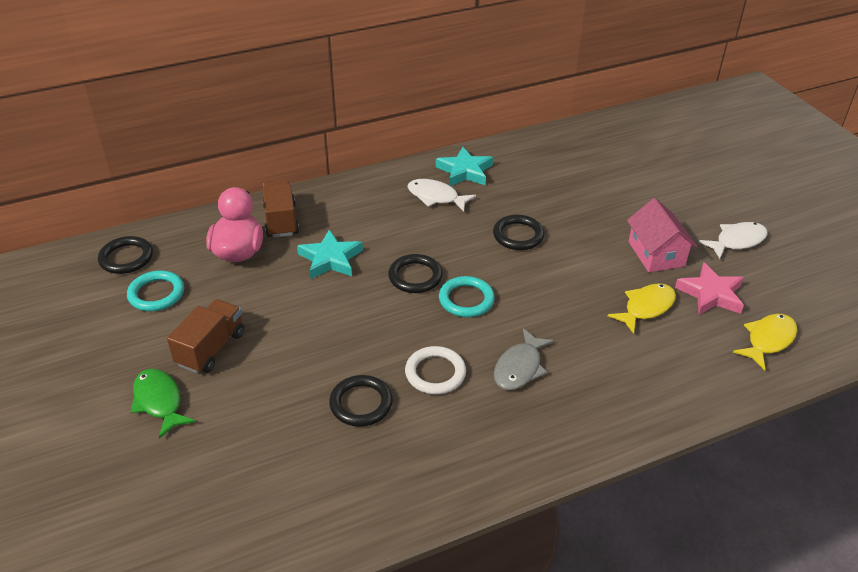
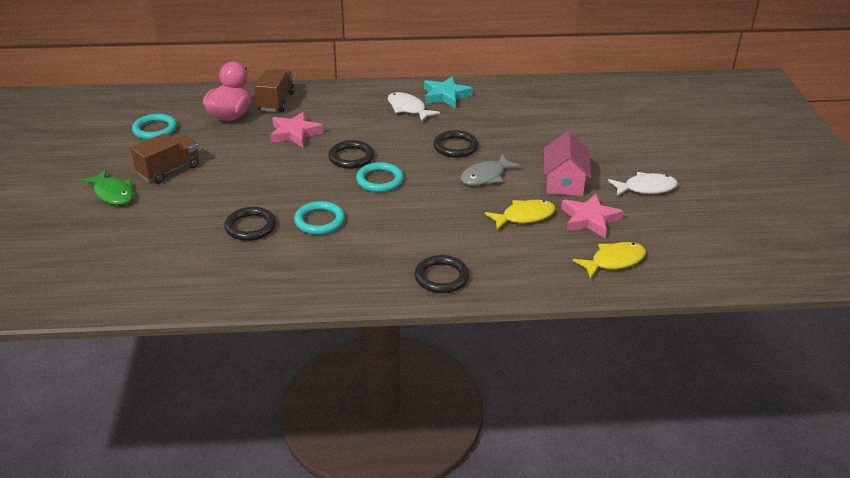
camera: 20 degrees right, 5 degrees down
(126, 258) = (149, 104): black ring -> black ring (441, 277)
(159, 402) = (113, 193): green fish -> green fish turned 150 degrees clockwise
(330, 259) = (295, 133): turquoise star -> pink star
(435, 373) = (319, 221): white ring -> turquoise ring
(519, 367) = (387, 232): grey fish -> grey fish (486, 176)

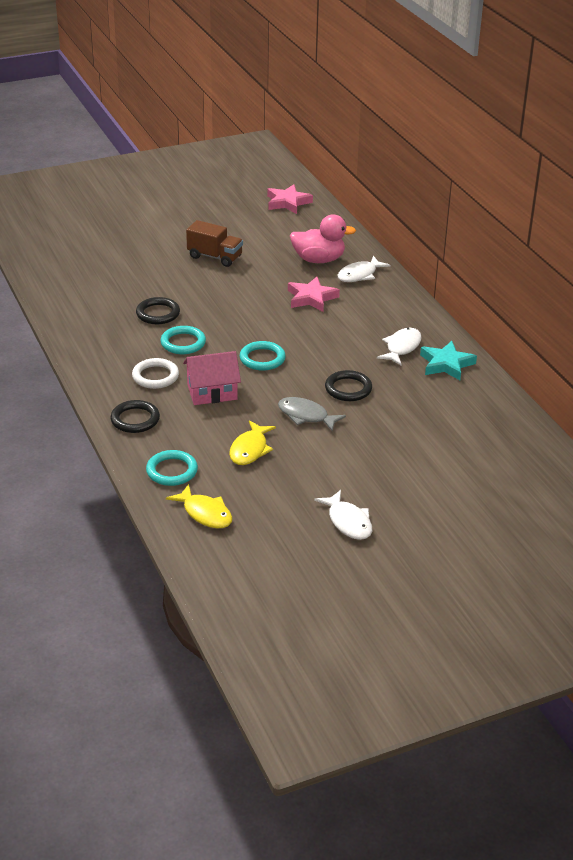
camera: 70 degrees right, 0 degrees up
(113, 193) = (169, 244): green fish -> none
(155, 130) = (271, 233): turquoise ring -> turquoise ring (172, 471)
(276, 102) = (359, 275): brown truck -> white fish
(351, 157) = (290, 336): black ring -> none
(370, 250) = (155, 376): none -> white ring
(524, 216) = (250, 449): yellow fish -> yellow fish turned 60 degrees clockwise
(564, 182) = (325, 465): pink house -> pink house (212, 392)
(590, 219) = (268, 490): pink star -> pink star (288, 202)

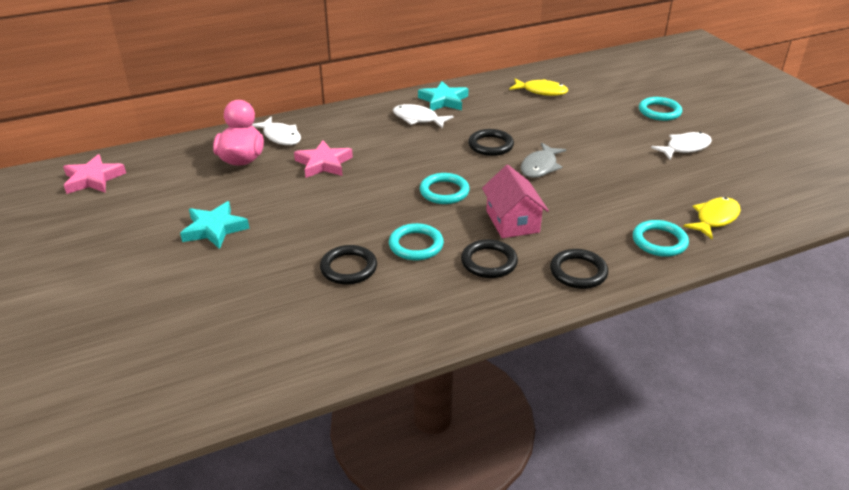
camera: 90 degrees left, 0 degrees up
(155, 376) = (489, 262): white ring -> black ring
(215, 257) = (214, 229): brown truck -> turquoise star
(250, 449) = (605, 196): yellow fish -> yellow fish (541, 91)
(438, 518) = (659, 111): none -> turquoise ring

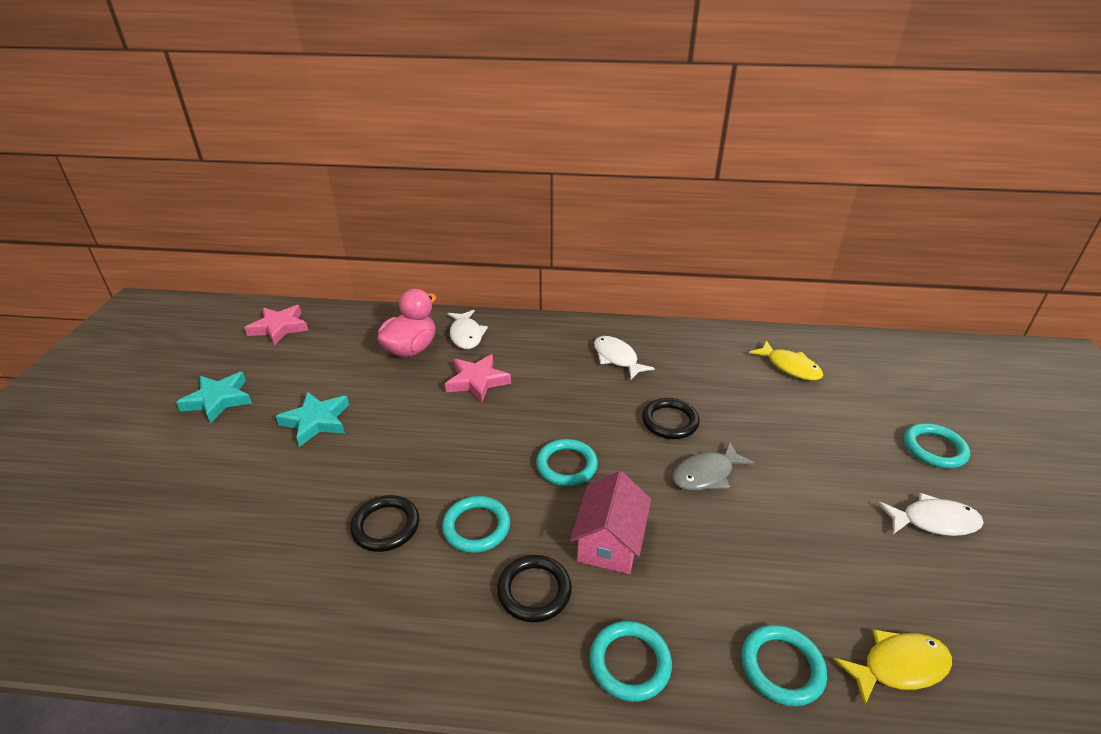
camera: 30 degrees right, 0 degrees up
(443, 100) = (664, 344): turquoise star -> turquoise star (218, 400)
(578, 272) = (630, 663): black ring -> turquoise ring

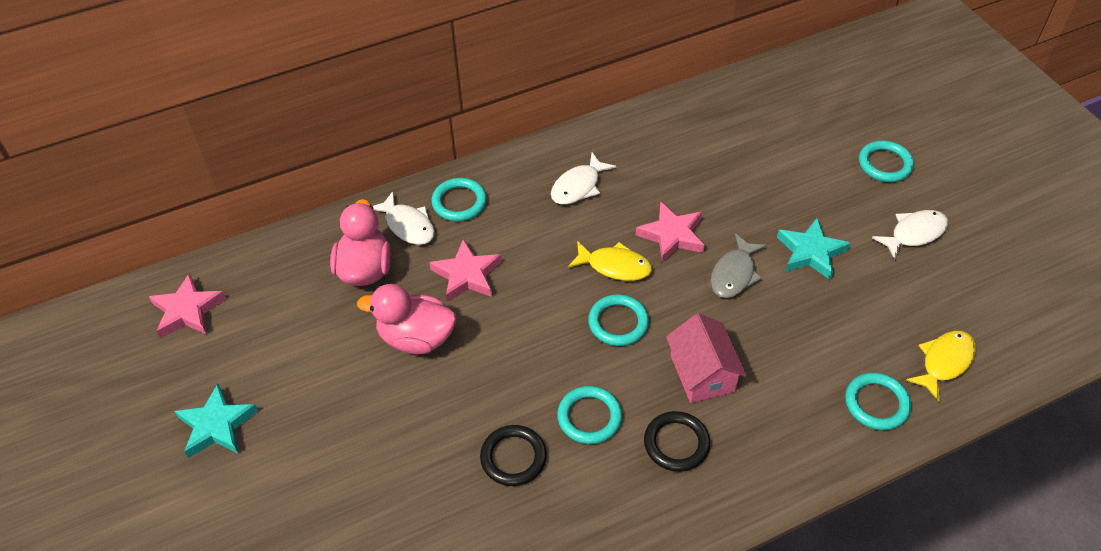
camera: 30 degrees left, 15 degrees up
(316, 421) = (348, 395): turquoise star -> turquoise star (811, 252)
(400, 406) = (416, 338): none -> pink duck
(617, 358) = (578, 186): white fish -> white fish turned 75 degrees counterclockwise
(630, 663) = (780, 457): turquoise ring -> turquoise ring (459, 202)
(670, 421) = (672, 235): black ring -> pink star
(790, 367) = (734, 127): yellow fish -> yellow fish (614, 266)

